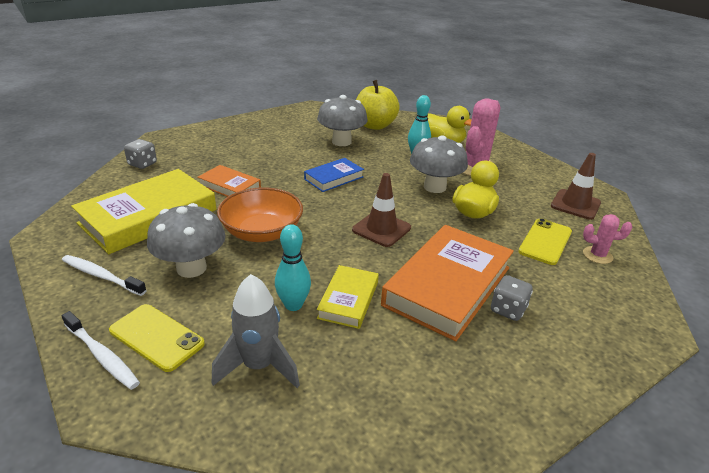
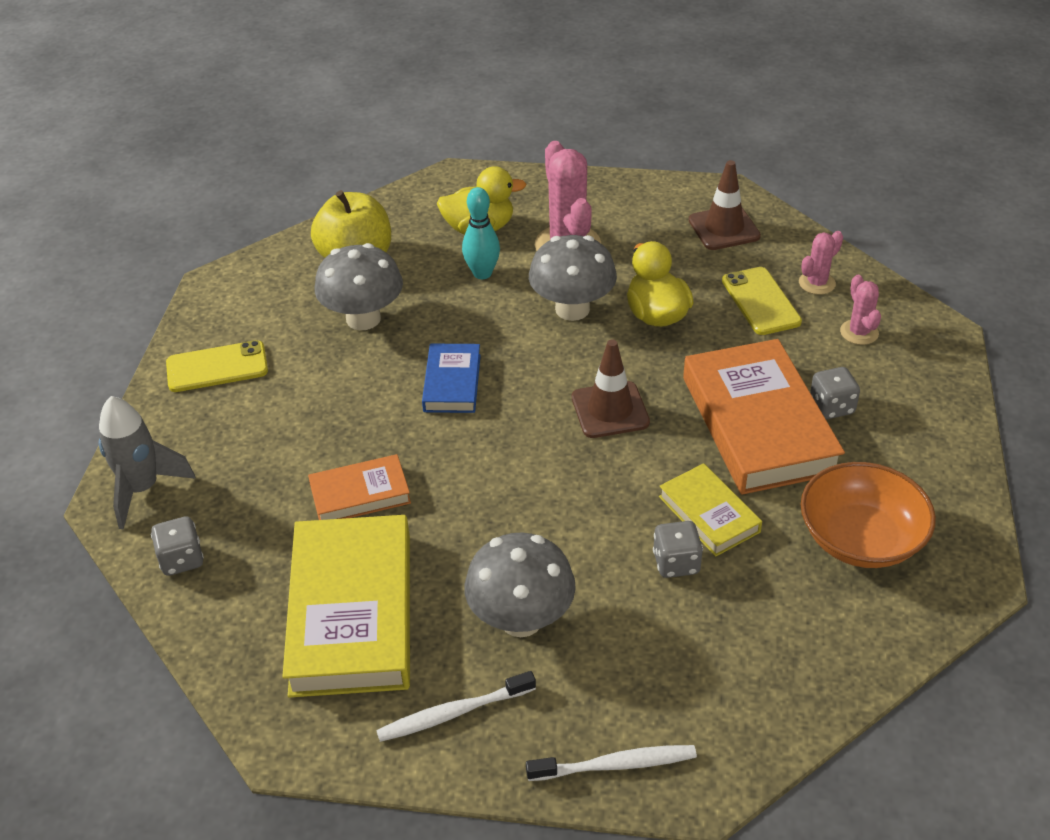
camera: 45 degrees left, 10 degrees up
(156, 337) = (626, 705): yellow phone -> yellow phone (217, 367)
(259, 366) = (746, 639): grey rocket -> grey rocket (142, 489)
(262, 232) = (508, 518): orange bowl -> orange bowl (860, 538)
(293, 305) = (676, 563): turquoise bowling pin -> grey dice
(589, 291) = (859, 332): none -> pink cactus

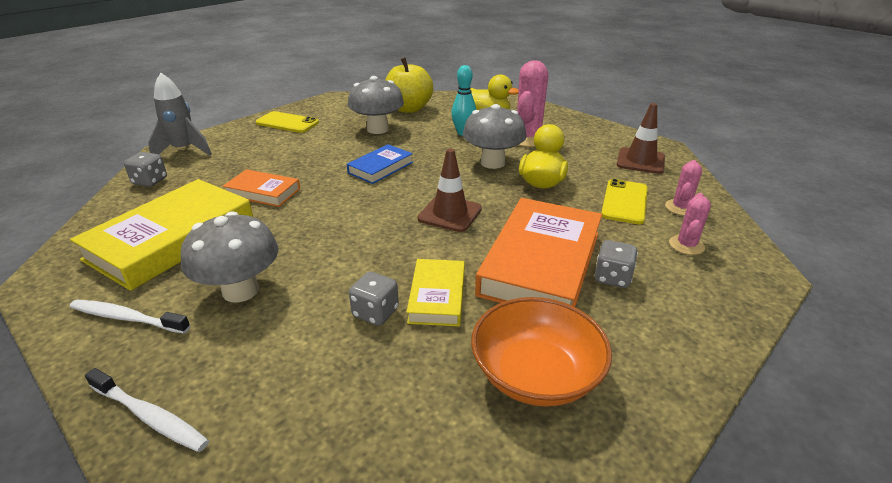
camera: 35 degrees right, 10 degrees down
(817, 283) = (680, 208): pink cactus -> pink cactus turned 60 degrees counterclockwise

